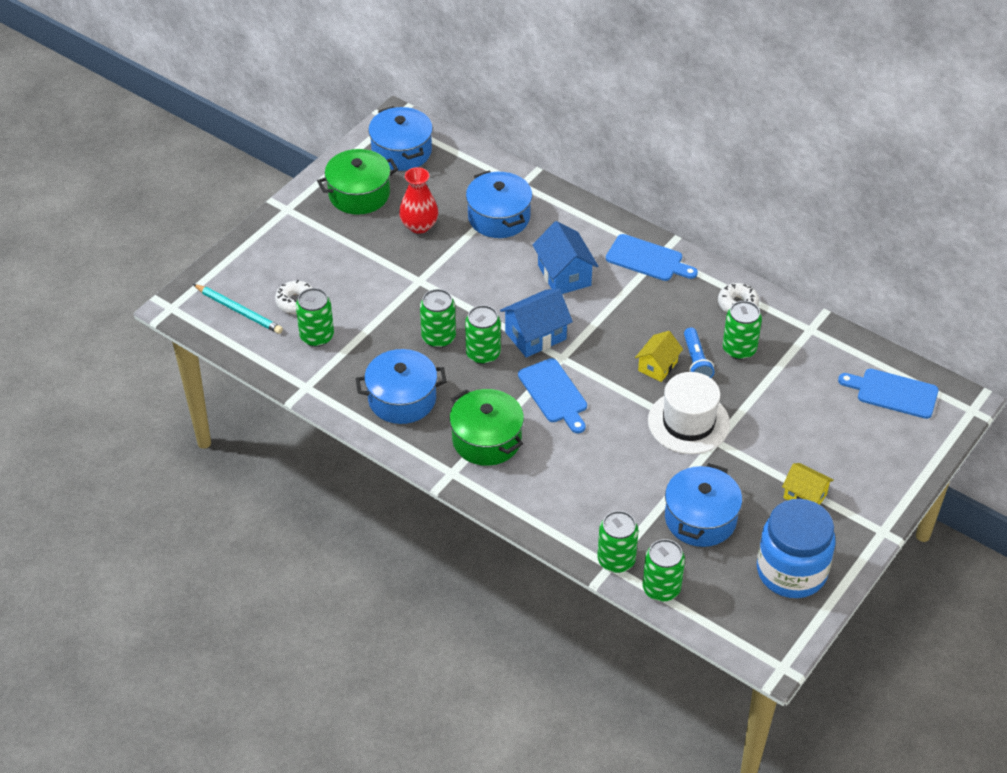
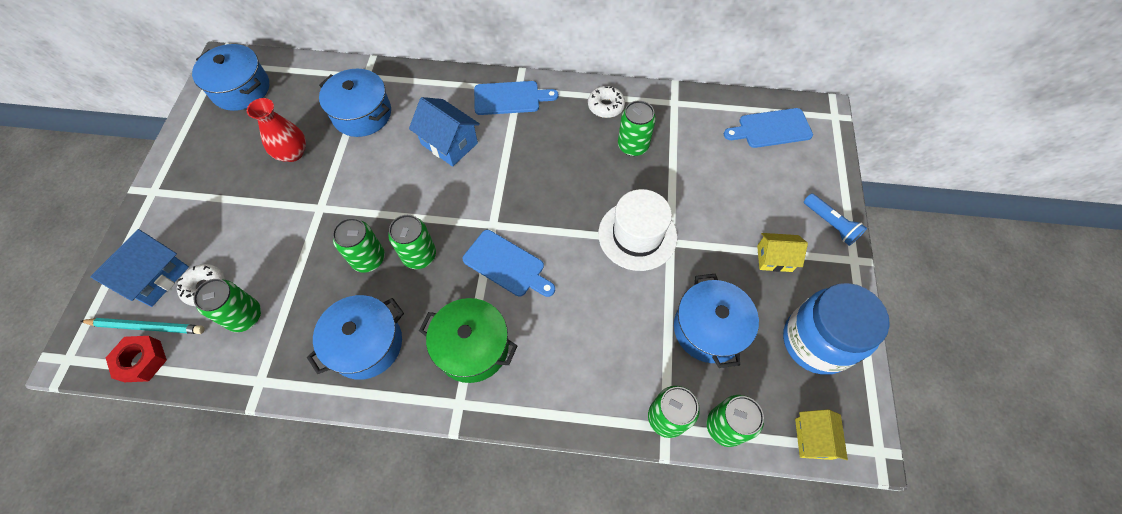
camera: 30 degrees left, 15 degrees up
(225, 333) = (142, 361): none -> red nut
(359, 194) = (219, 146): green pot -> none
(535, 336) = (457, 214): blue house -> blue house (156, 277)
(657, 366) = (578, 193): yellow house -> yellow house (813, 438)
(696, 361) = (606, 173): blue flashlight -> blue flashlight (830, 224)

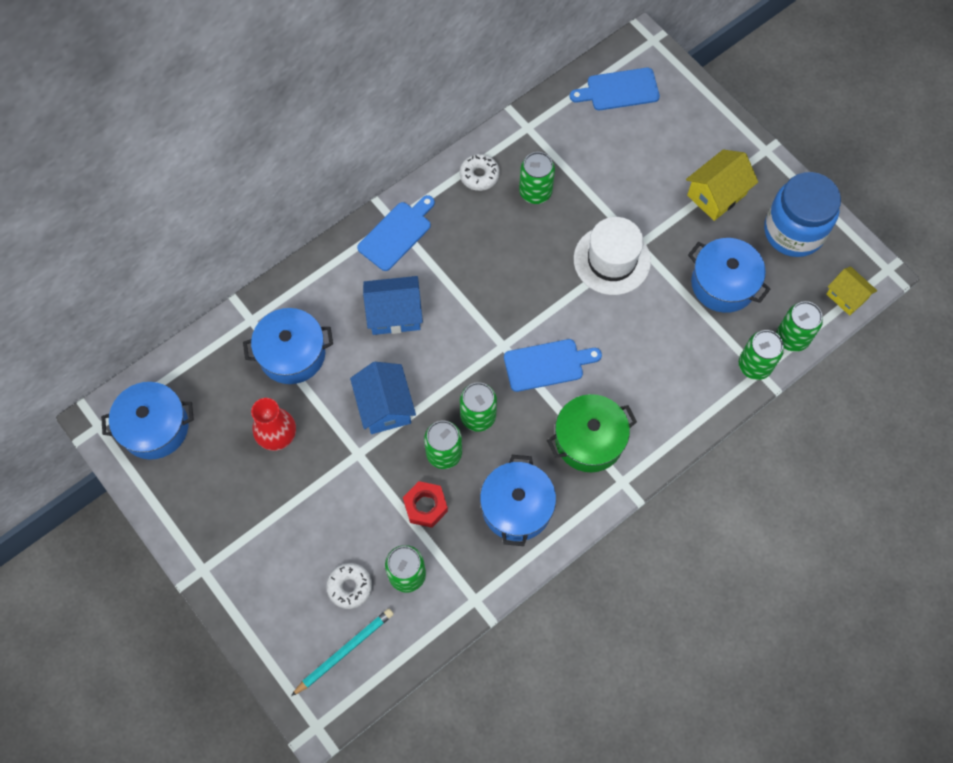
camera: 45 degrees left, 5 degrees up
(142, 361) = (374, 672): red nut -> red nut (425, 506)
(156, 277) = (301, 618): blue house -> blue house (385, 406)
(771, 128) = (619, 90): blue cutting board -> blue cutting board turned 45 degrees clockwise
(774, 258) = (716, 195): yellow house -> yellow house, size x1.50
(830, 224) = (728, 135): blue flashlight -> none

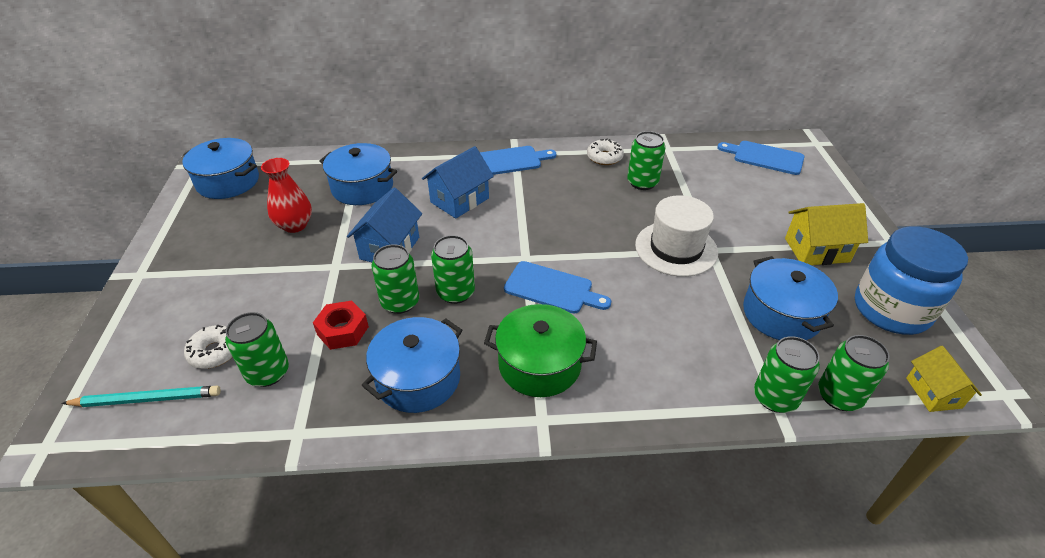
camera: 35 degrees right, 25 degrees down
(394, 314) = (459, 200): blue house -> blue house turned 75 degrees counterclockwise

